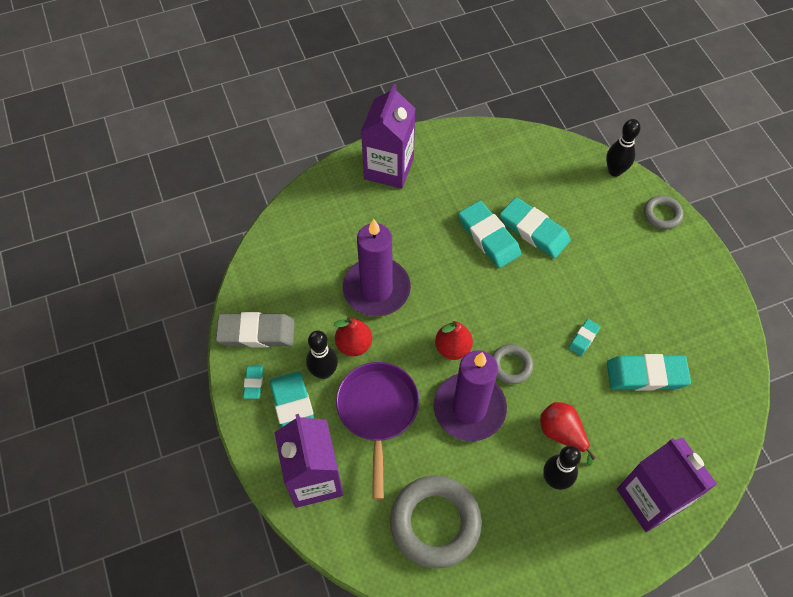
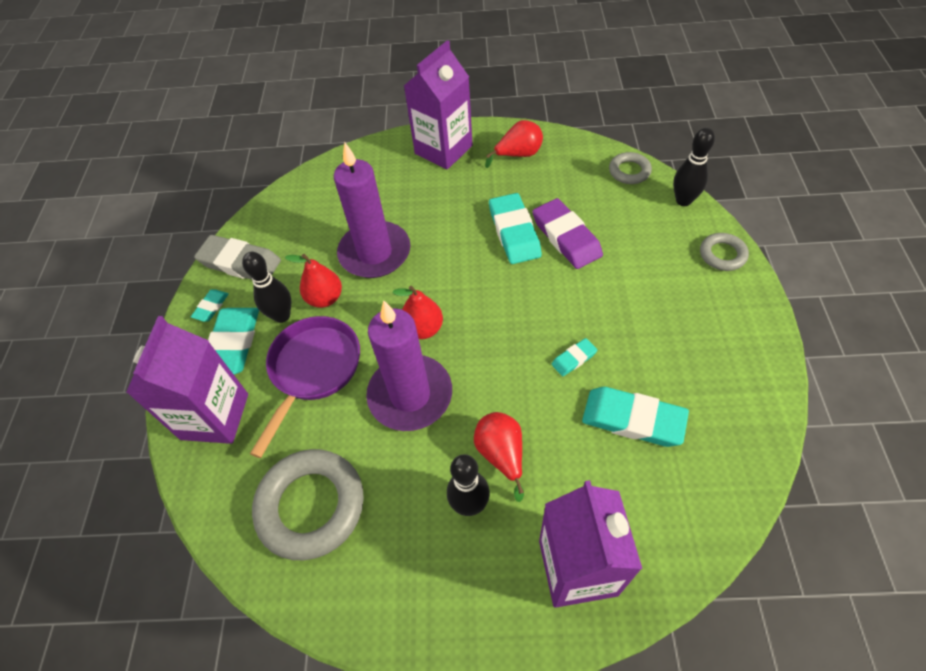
camera: 25 degrees right, 5 degrees down
(459, 158) = (518, 155): none -> red pear
(511, 366) = (477, 364): grey ring -> grey ring (629, 171)
(534, 230) = (566, 237): turquoise eraser -> purple eraser

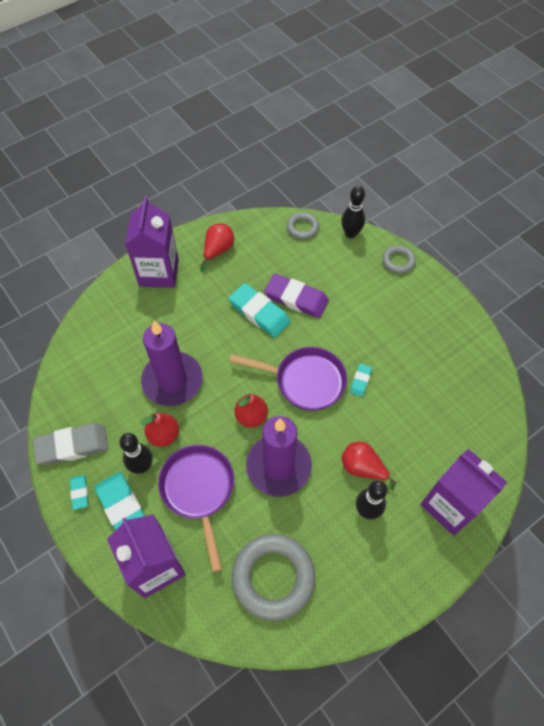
camera: 40 degrees left, 5 degrees up
(509, 324) = (305, 381): none -> purple pan
(633, 419) = (419, 399): turquoise eraser -> none

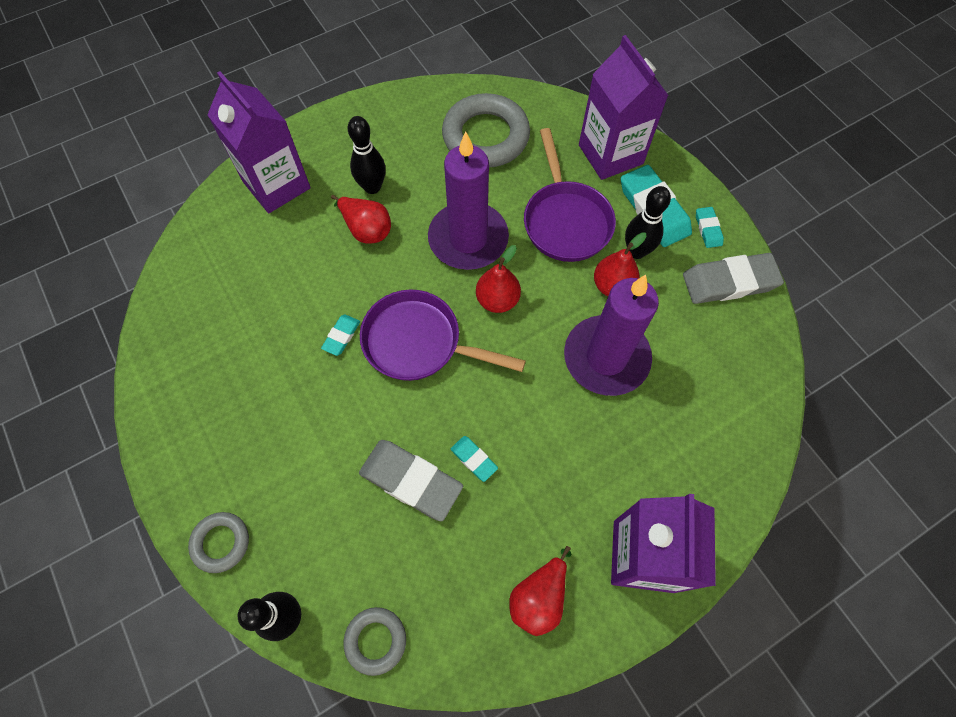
camera: 175 degrees left, 5 degrees up
(259, 312) = (474, 459): turquoise eraser -> turquoise eraser, size x0.50
(296, 298) = (411, 481): purple eraser -> grey eraser

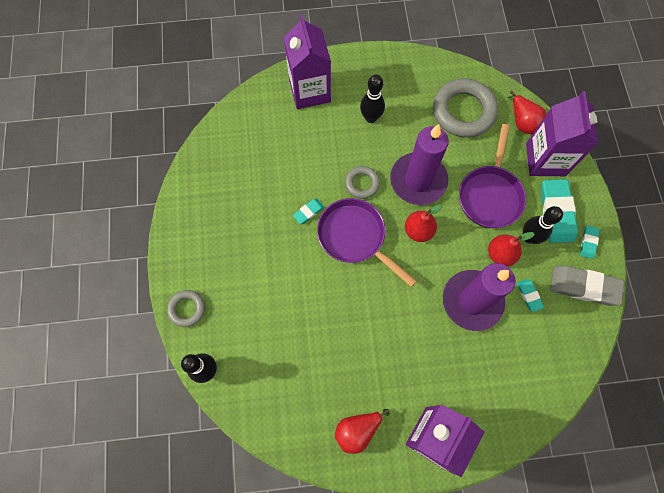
camera: 25 degrees right, 5 degrees up
(366, 229) = (354, 146): red pear -> red pear (522, 122)
(375, 640) = (251, 408): grey ring -> grey ring (362, 183)
(411, 481) = (312, 323): grey eraser -> none
(474, 459) = (356, 328): turquoise eraser -> turquoise eraser (529, 295)

